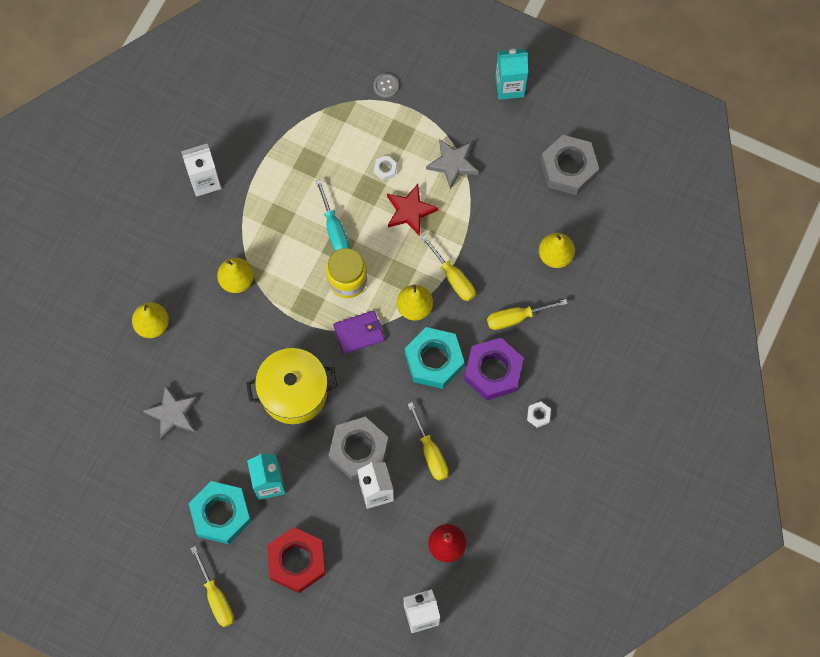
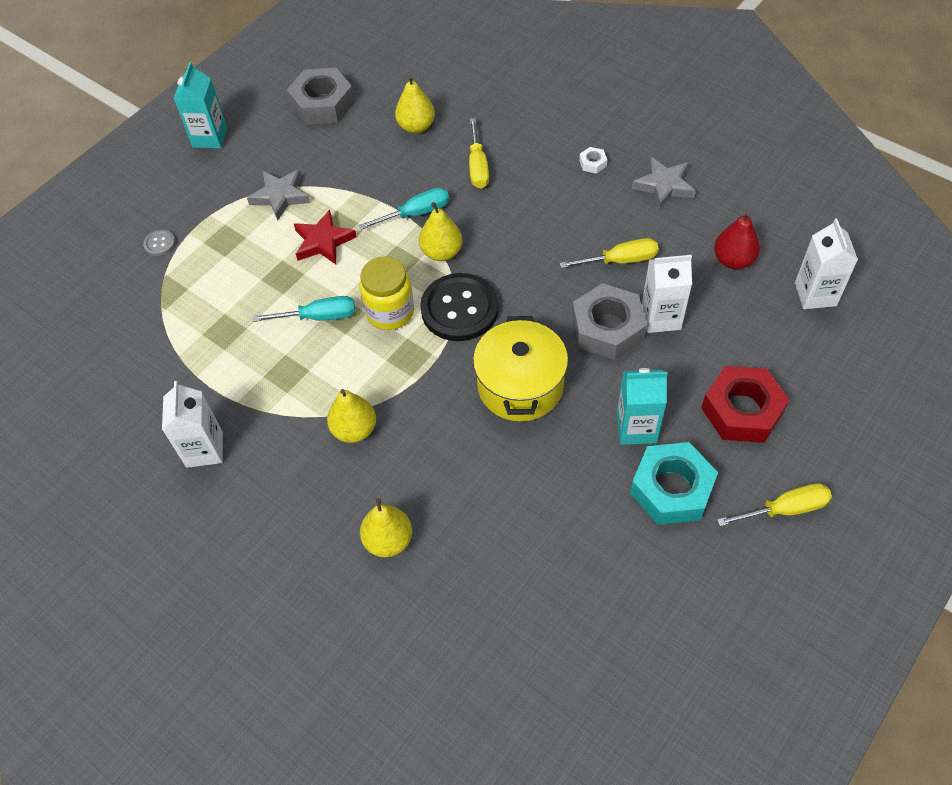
camera: 75 degrees left, 15 degrees down
(172, 414) = (522, 530): grey star -> grey star (664, 185)
(359, 333) = (459, 309): purple wallet -> black button
(385, 169) = (263, 258): white nut -> none
(434, 360) = (510, 243): turquoise nut -> none
(453, 277) = (415, 213): yellow screwdriver -> turquoise screwdriver
(493, 371) = (535, 193): purple nut -> none

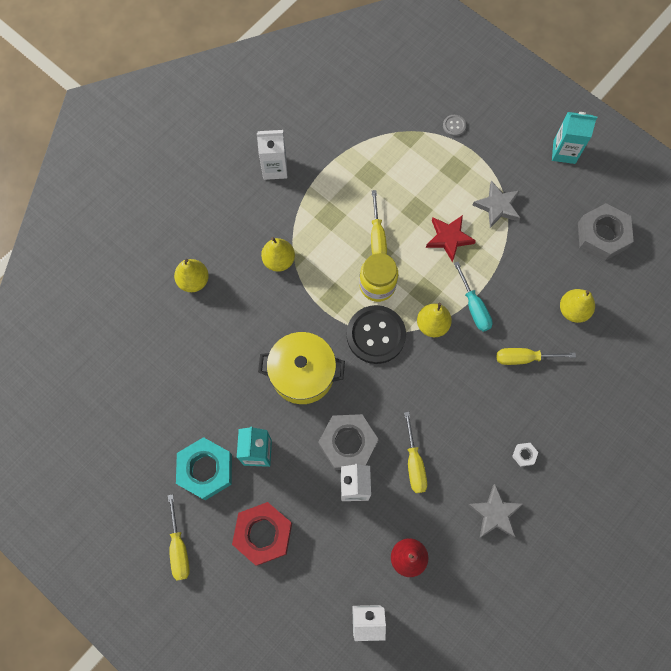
camera: 90 degrees right, 15 degrees up
(318, 317) = (377, 236): turquoise screwdriver -> yellow screwdriver

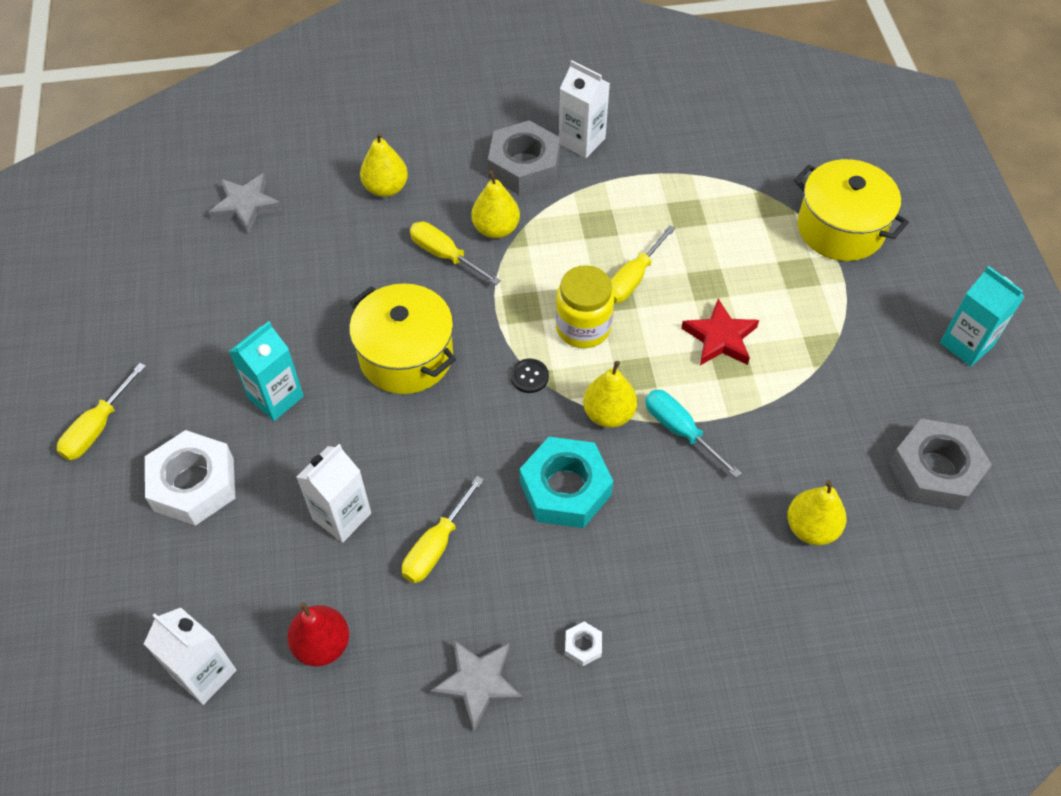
camera: 40 degrees right, 15 degrees down
(205, 470) = (206, 373): turquoise nut -> turquoise nut (565, 488)
(263, 534) = (194, 484): red nut -> white nut
(348, 443) = (382, 465): grey nut -> grey nut (524, 166)
(376, 335) = (529, 376): black button -> black button, size x0.42
(454, 126) = (840, 228): grey button -> yellow pot
(474, 306) = (680, 431): turquoise screwdriver -> turquoise screwdriver turned 120 degrees clockwise
(497, 206) = (817, 345): grey star -> grey star (246, 206)
(524, 358) = (691, 534): yellow screwdriver -> yellow screwdriver (445, 255)

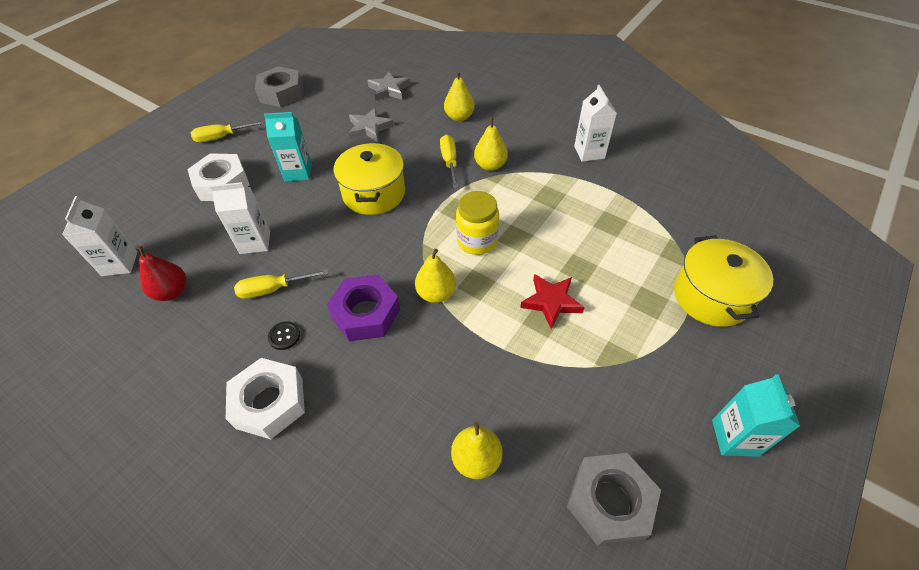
camera: 45 degrees right, 5 degrees down
(478, 683) = (202, 373): grey star -> grey star (369, 128)
(524, 166) = (541, 146): grey nut -> grey nut (281, 93)
(529, 376) = (419, 244): black button -> black button (284, 336)
(565, 488) = (366, 313): turquoise nut -> purple nut
(583, 646) = (269, 402): white nut -> white nut, size x2.40
(633, 278) = (536, 235): yellow screwdriver -> none
(680, 431) = (465, 334): turquoise screwdriver -> none

